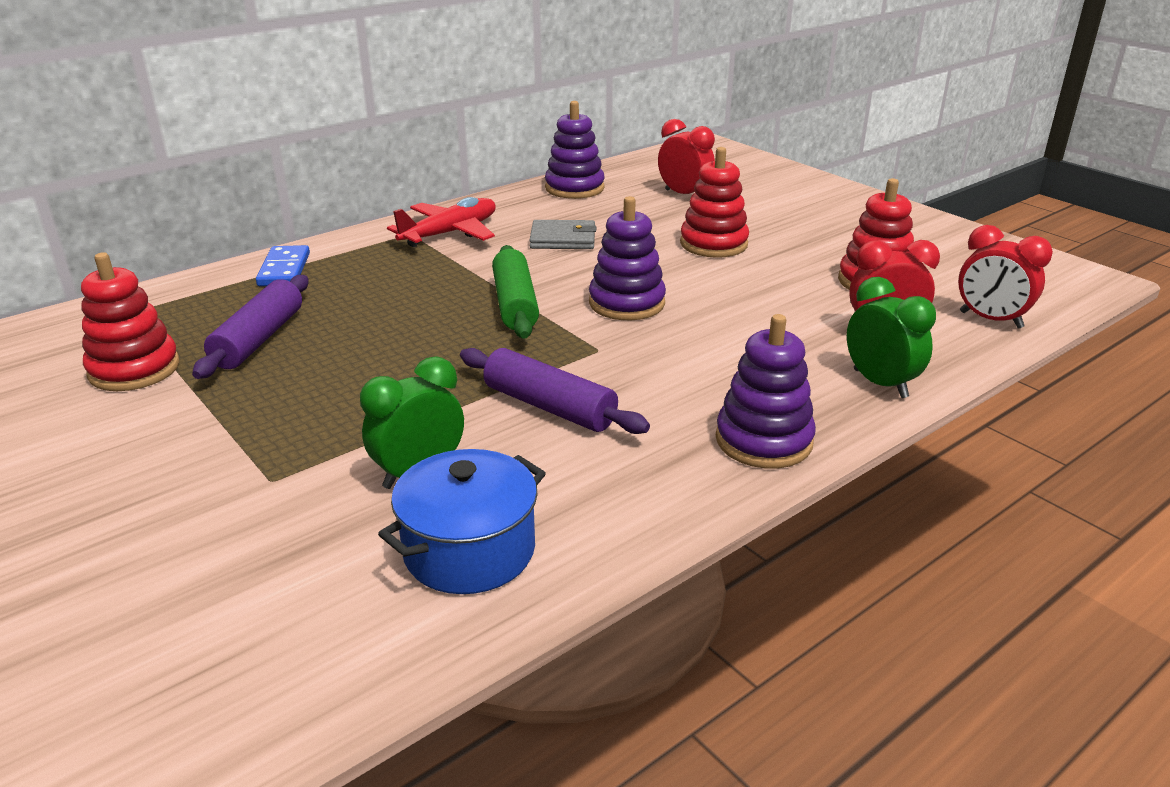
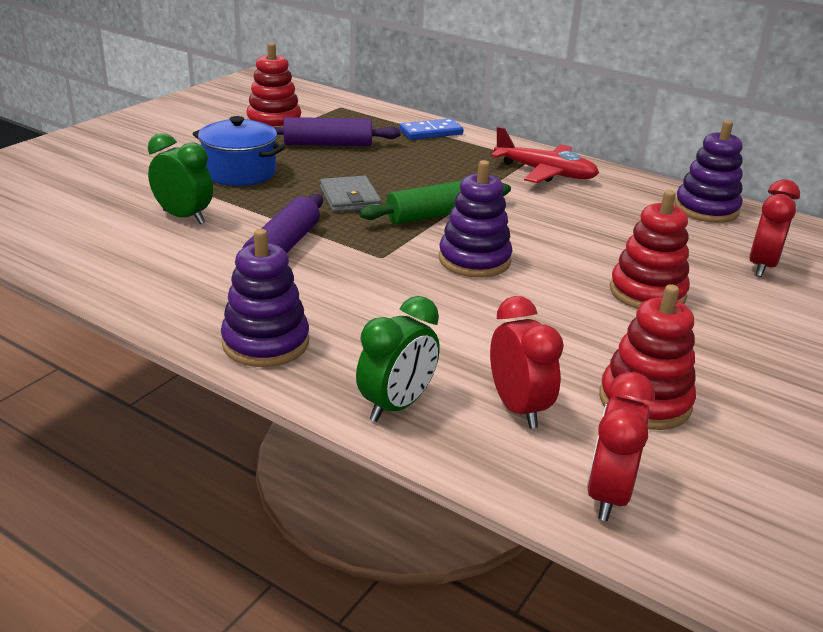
camera: 70 degrees right, 0 degrees up
(469, 550) = (104, 244): blue pot -> blue pot (240, 172)
(563, 239) = (581, 218): grey wallet -> grey wallet (350, 198)

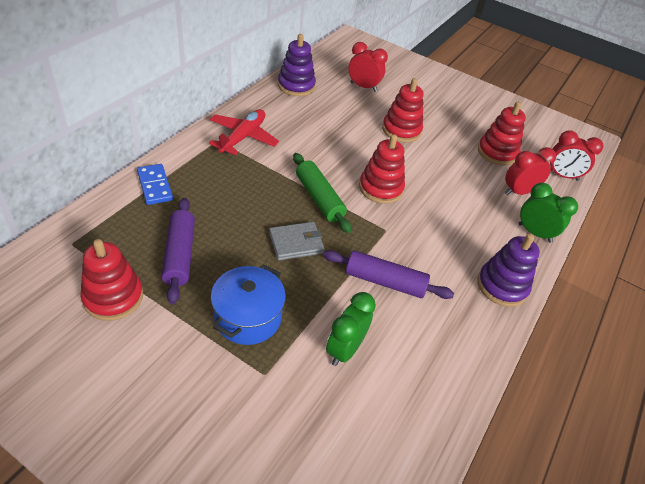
camera: 95 degrees left, 15 degrees up
(474, 260) = (380, 188): purple stacking toy -> red stacking toy

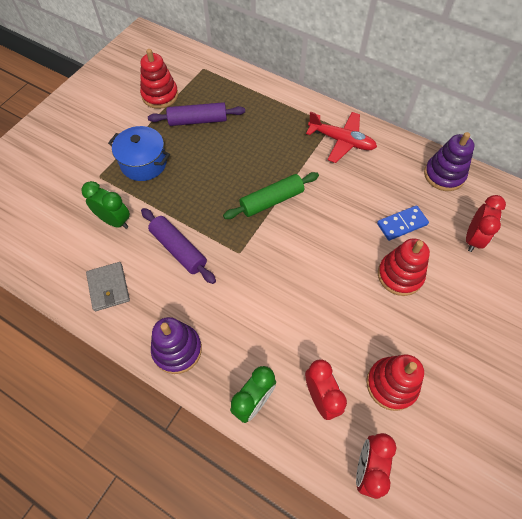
camera: 95 degrees right, 15 degrees up
(154, 186) = (265, 96): blue domino -> blue domino (402, 224)
(296, 243) = (216, 187): grey wallet -> grey wallet (108, 287)
(380, 188) = (296, 250): red stacking toy -> none
(385, 282) = (178, 249): purple rolling pin -> purple rolling pin turned 60 degrees counterclockwise

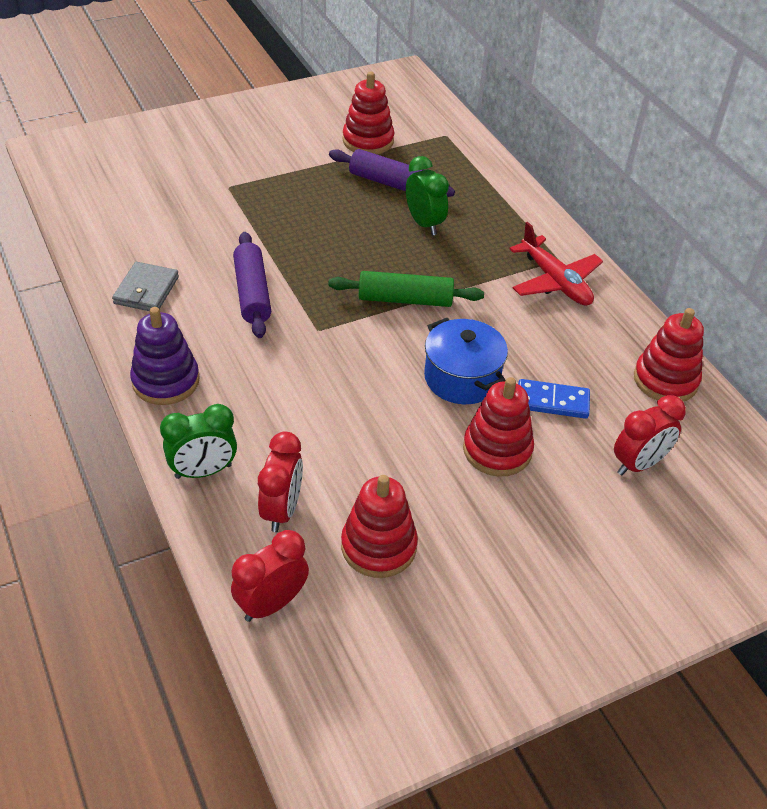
camera: 30 degrees right, 15 degrees down
(114, 221) = (207, 234): green clock -> green clock (424, 224)
(143, 163) = (288, 196): blue pot -> blue pot (462, 378)
(444, 175) = (665, 380): purple stacking toy -> red stacking toy

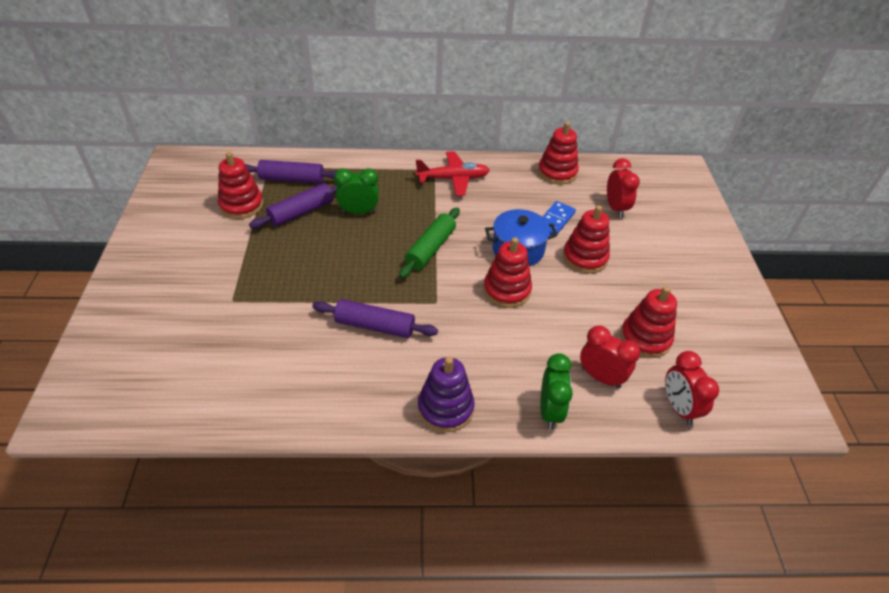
camera: 65 degrees left, 0 degrees up
(146, 290) = (329, 392): grey wallet -> none
(379, 385) = (506, 290): none -> red stacking toy
(439, 157) = (292, 179): none -> purple rolling pin

